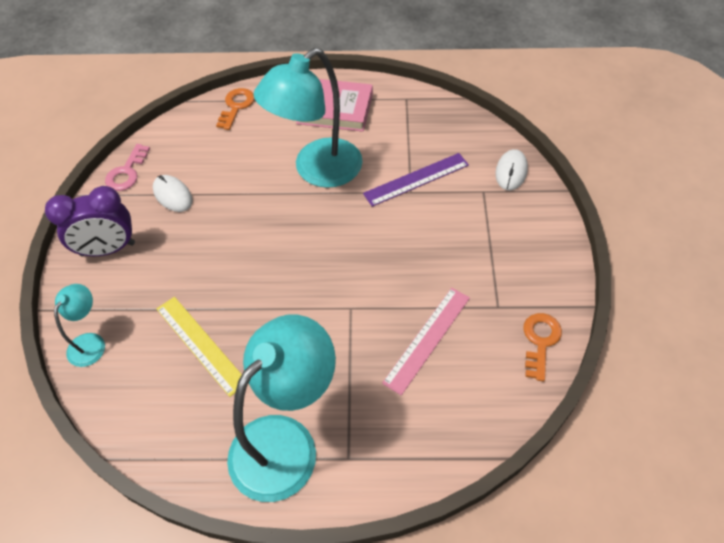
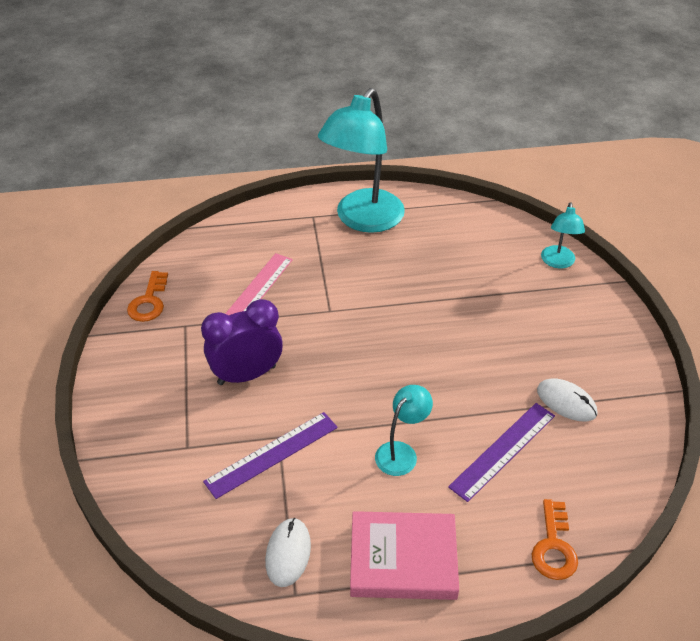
camera: 170 degrees right, 10 degrees down
(108, 249) = (599, 337): purple clock -> purple clock (247, 375)
(127, 172) = (641, 424): pink key -> none
(201, 344) = (459, 270): yellow ruler -> none
(241, 165) = (503, 450): none -> purple ruler
(317, 171) = (401, 452): turquoise lamp -> turquoise lamp, size x0.48
(511, 171) = (147, 478): white mouse -> white mouse (288, 553)

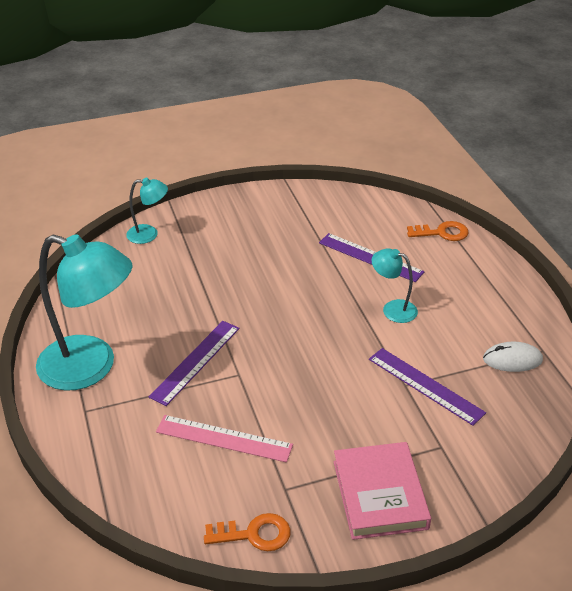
camera: 100 degrees left, 5 degrees down
(247, 375) = (341, 421): purple clock -> none
(354, 283) = (195, 361): none -> purple ruler
(403, 559) = (486, 299): pink book -> pink book (379, 494)
(566, 402) = (312, 228): white mouse -> none

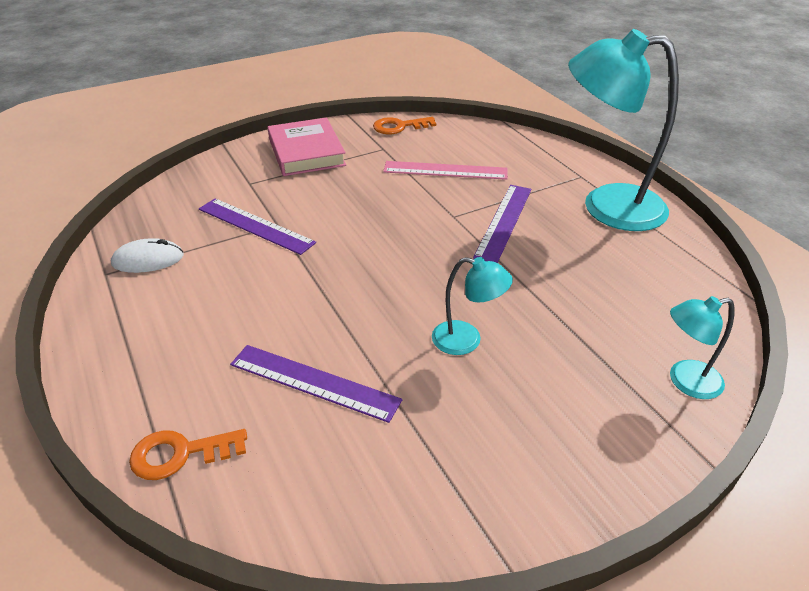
camera: 170 degrees right, 0 degrees up
(393, 309) = (284, 303): turquoise lamp -> turquoise lamp (467, 340)

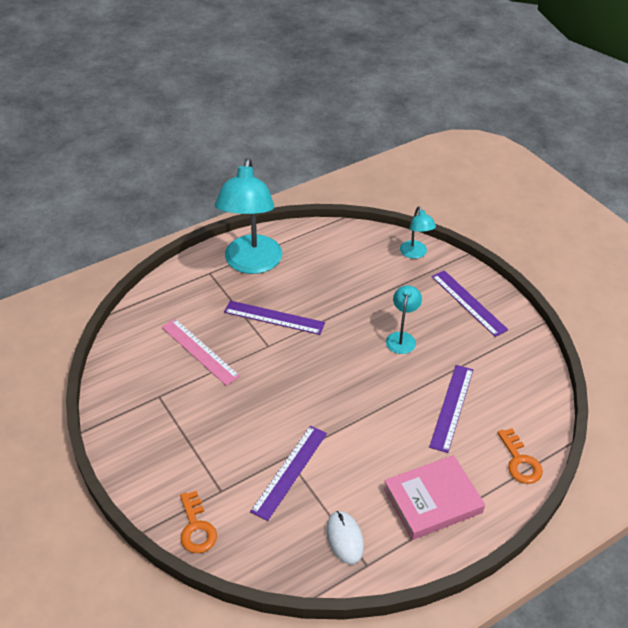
camera: 95 degrees left, 5 degrees up
(306, 152) = (163, 454): pink book -> pink book (432, 500)
(399, 127) = (116, 386): orange key -> orange key (196, 528)
(445, 170) = (199, 351): pink ruler -> pink ruler turned 45 degrees counterclockwise
(562, 444) = (468, 302): none -> purple ruler

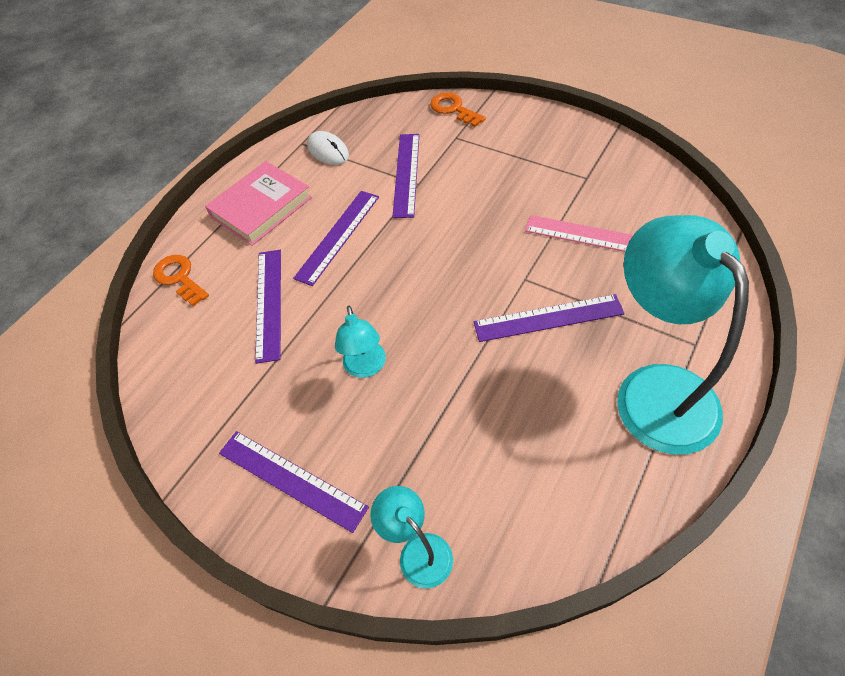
camera: 160 degrees right, 10 degrees up
(378, 438) = (338, 236): none -> purple ruler

